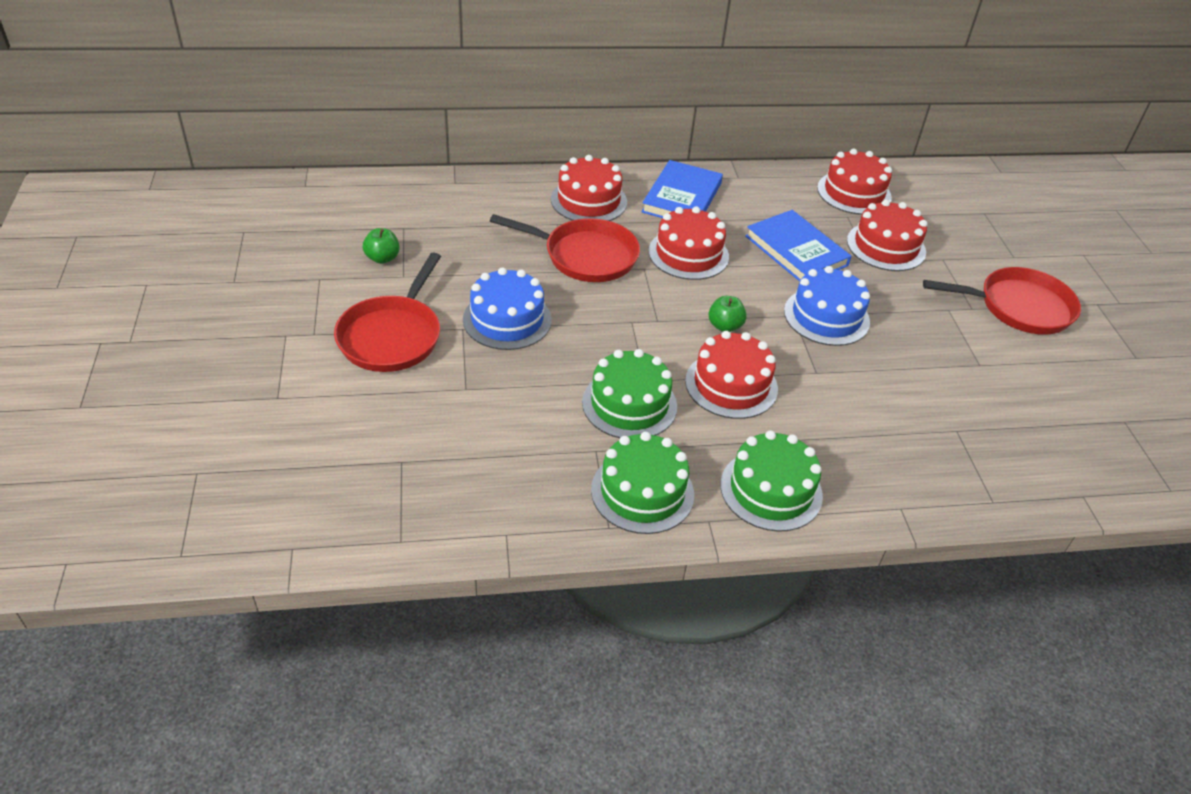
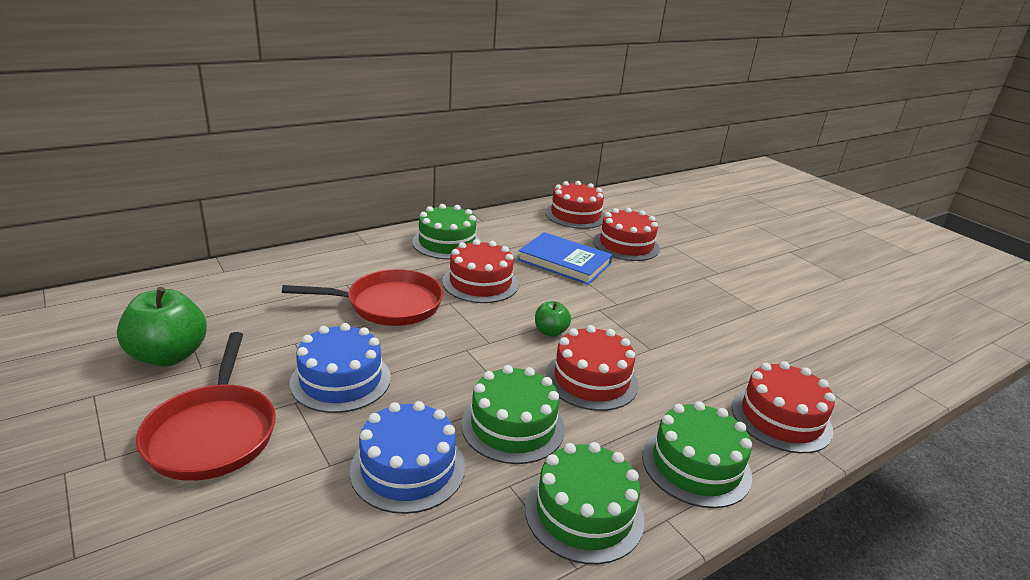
camera: 25 degrees left, 15 degrees down
(382, 258) = (169, 355): green apple -> green apple, size x1.88
(589, 200) = (366, 260): red cake -> red cake (781, 418)
(682, 198) = (447, 243): blue book -> green cake
(826, 316) = (624, 304): blue cake -> blue cake (408, 468)
(1018, 307) = (746, 265): red pan -> none

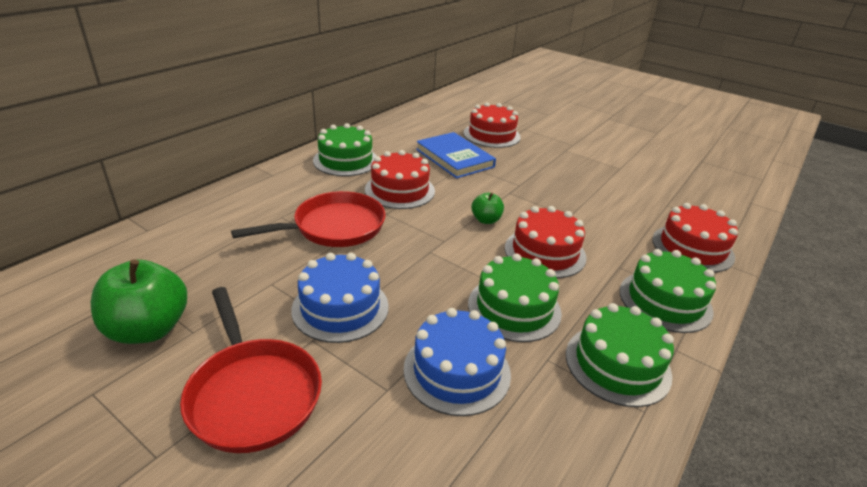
camera: 20 degrees left, 5 degrees up
(564, 262) = (454, 158): blue book -> blue book turned 45 degrees clockwise
(575, 215) = (435, 117): red cake -> none

